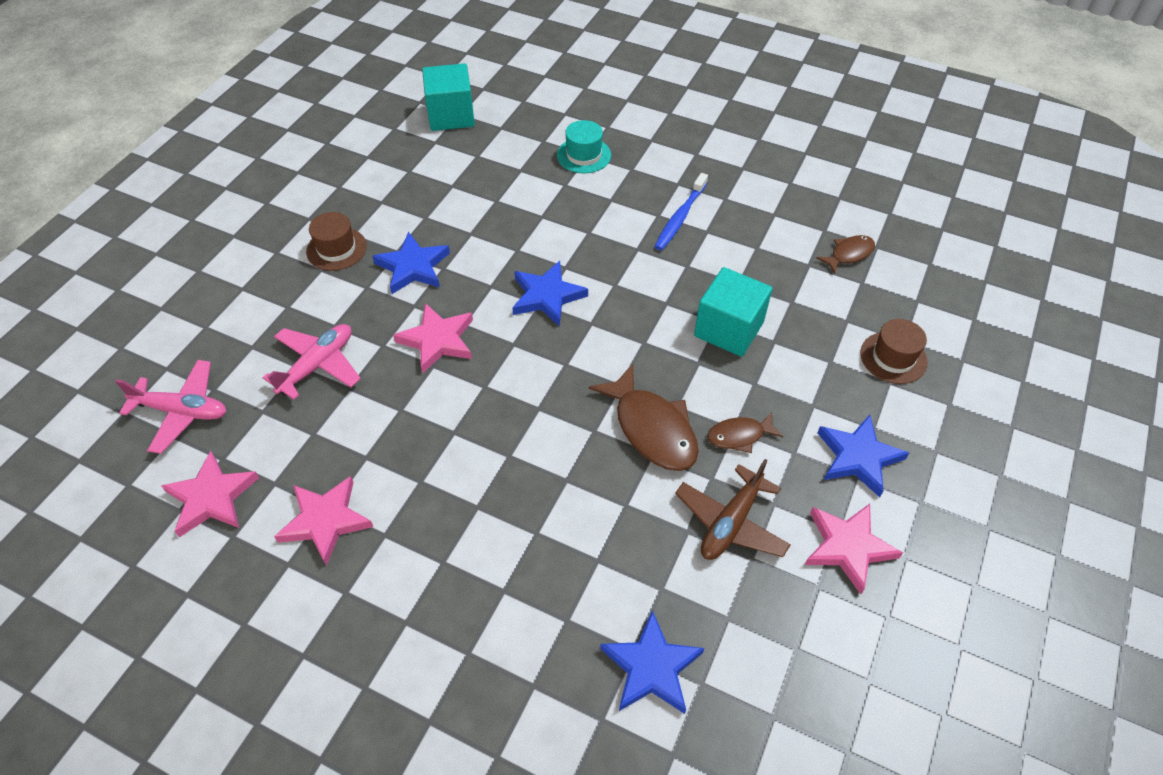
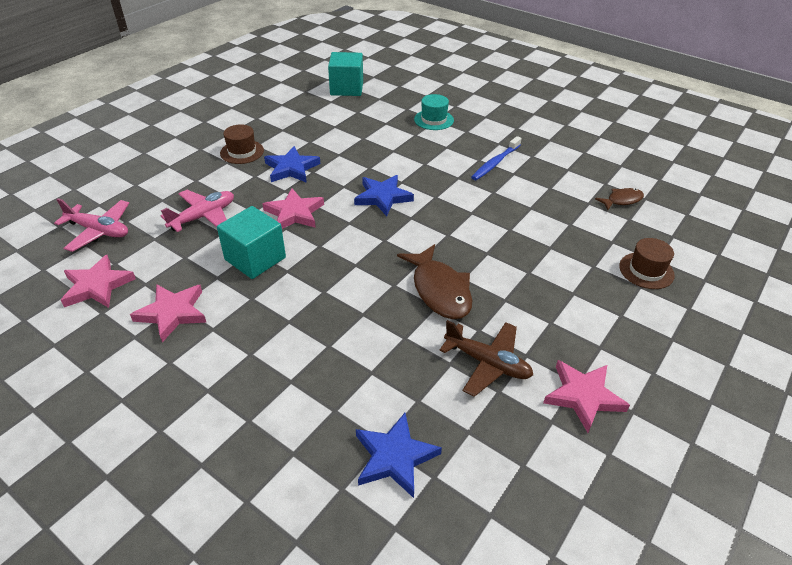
camera: 10 degrees right, 10 degrees down
(729, 329) = (516, 235): turquoise cube -> turquoise cube (255, 258)
(731, 522) = (487, 363): brown plane -> brown plane turned 105 degrees counterclockwise
(739, 436) = (508, 305): brown fish -> none
(858, 457) = (604, 334): blue star -> none

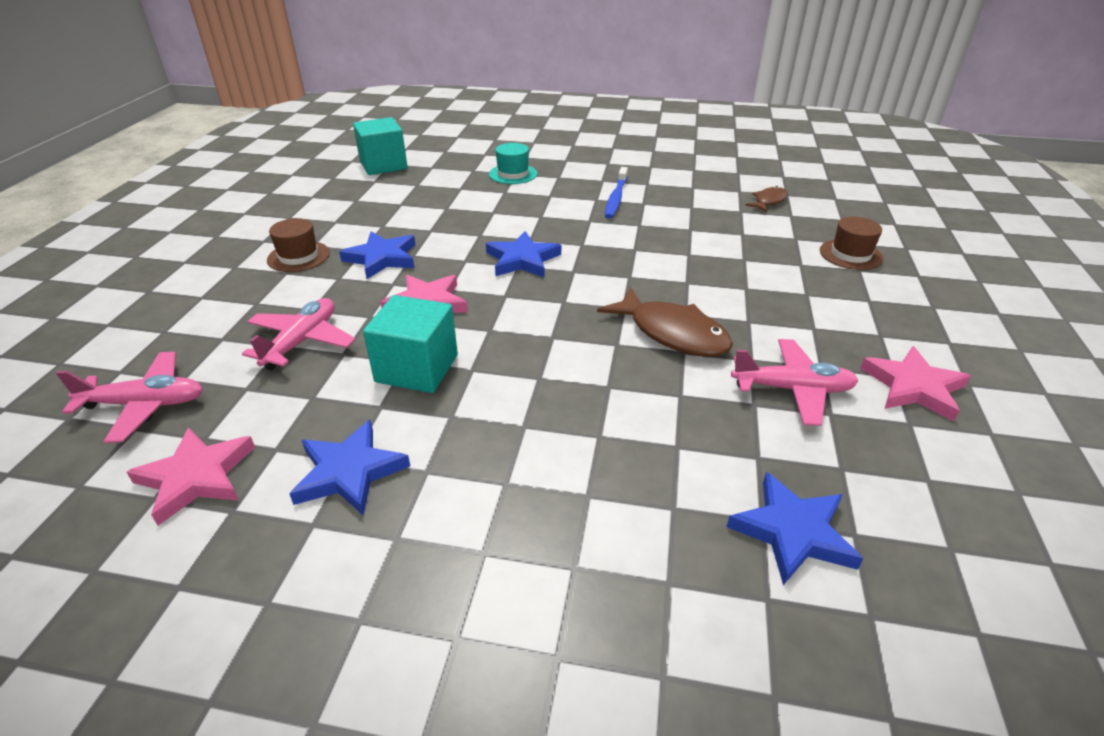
camera: 25 degrees left, 5 degrees down
(172, 313) = (349, 472): pink star -> blue star
(487, 363) = (792, 389): brown plane -> pink plane

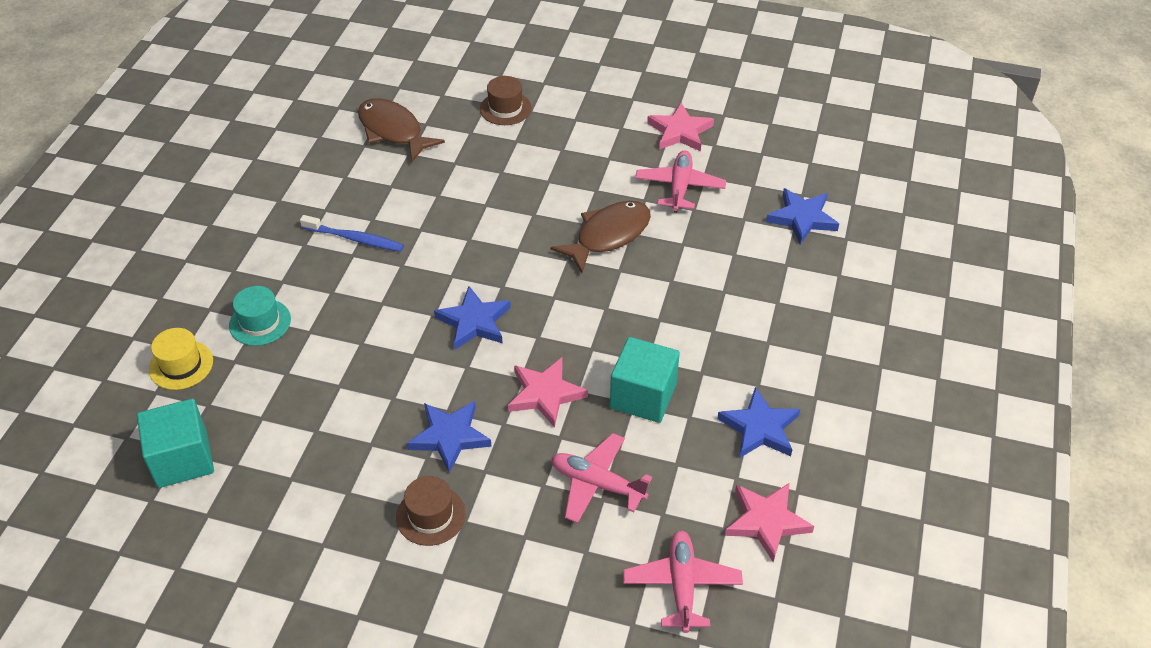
camera: 85 degrees left, 10 degrees up
(469, 155) = (181, 365): none -> yellow hat
(769, 201) = (393, 131): brown fish -> brown fish, size x1.81

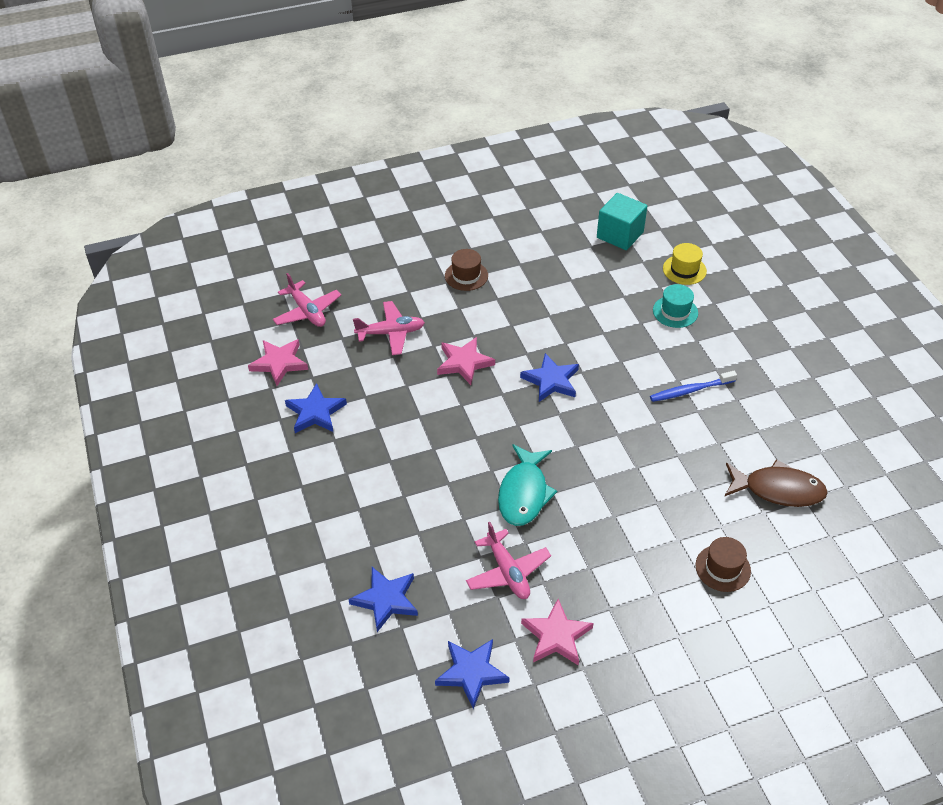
camera: 145 degrees right, 0 degrees up
(450, 437) = (495, 313): blue star -> blue star (471, 673)
(608, 236) = (524, 493): brown fish -> turquoise fish
(643, 396) = (403, 393): turquoise cube -> none

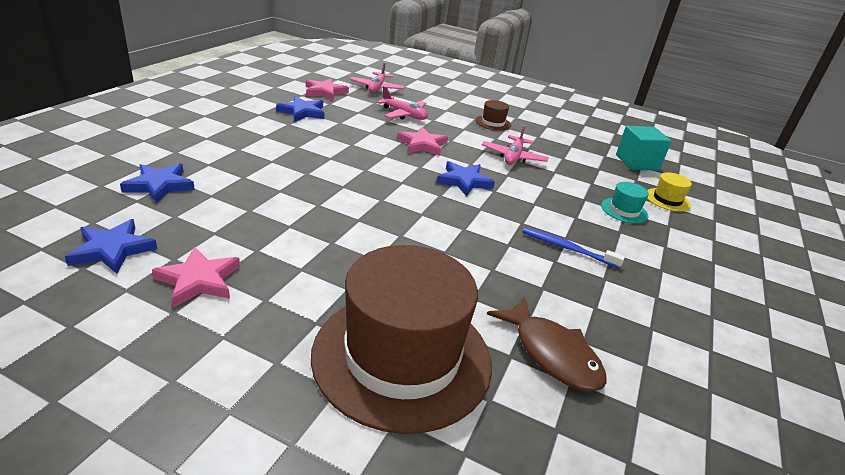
camera: 40 degrees right, 15 degrees down
(507, 572) = (247, 228): pink plane -> pink plane (513, 157)
(524, 493) = (340, 207): turquoise fish -> none
(723, 568) = (402, 357): brown hat -> brown hat, size x2.49

